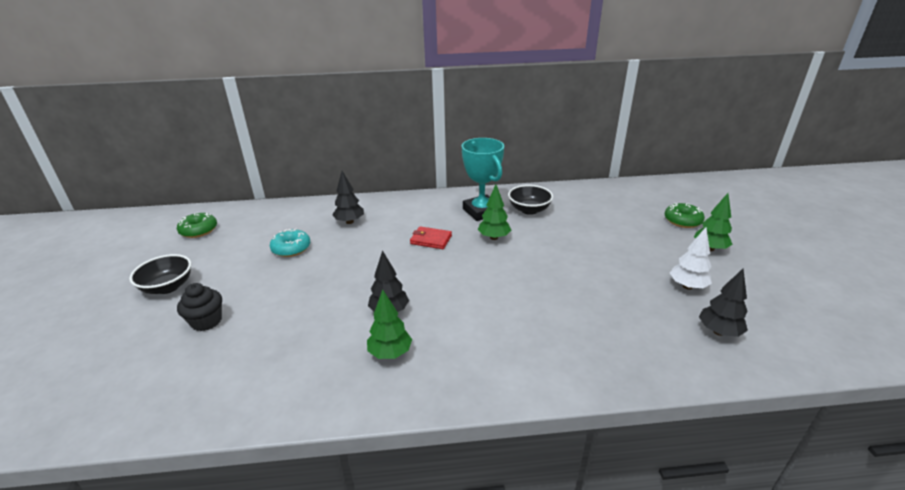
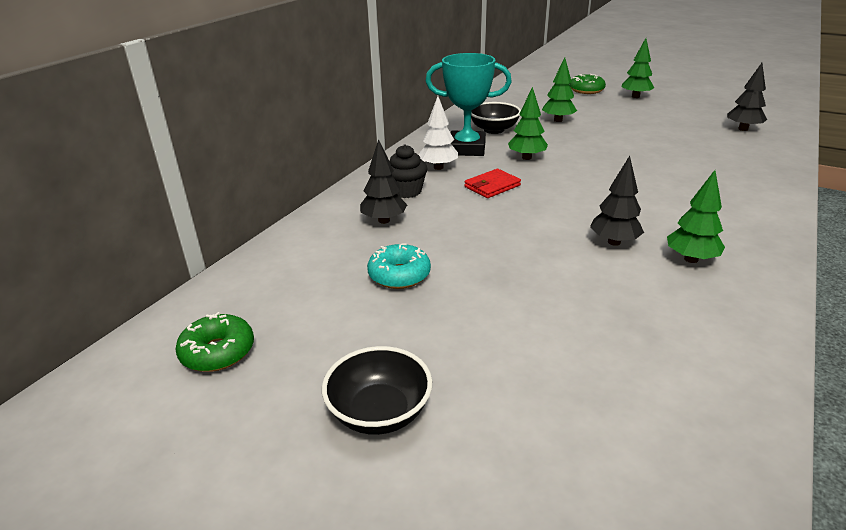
camera: 55 degrees left, 0 degrees up
(206, 321) = (524, 382): black cupcake -> black cupcake (406, 191)
(587, 228) = (558, 120): none -> green tree
(687, 286) = (679, 118): white tree -> white tree (438, 167)

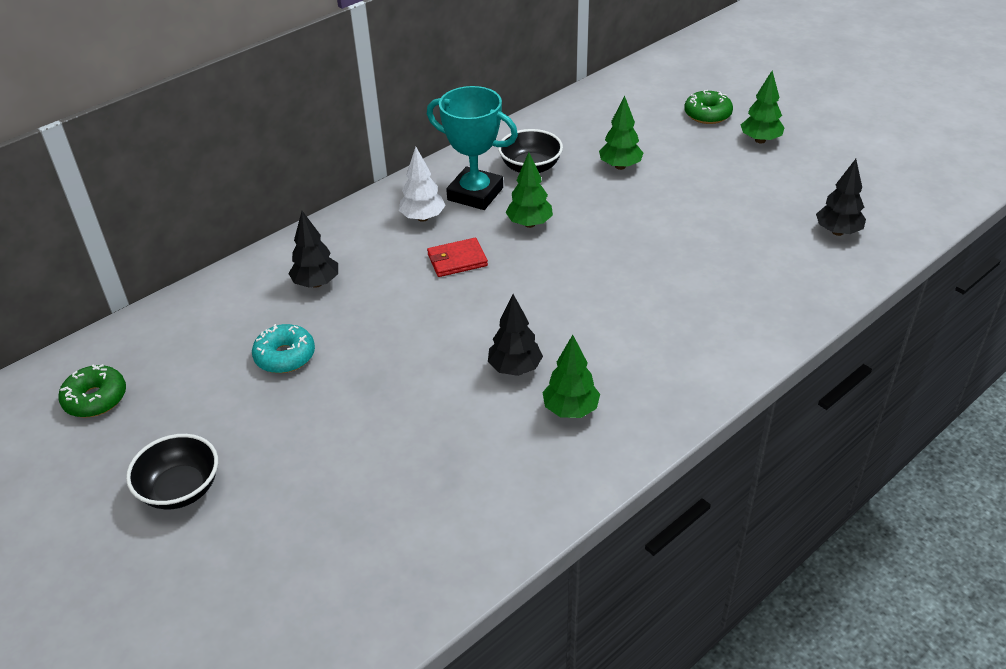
camera: 20 degrees right, 10 degrees up
(406, 191) = (365, 247): black cupcake -> none

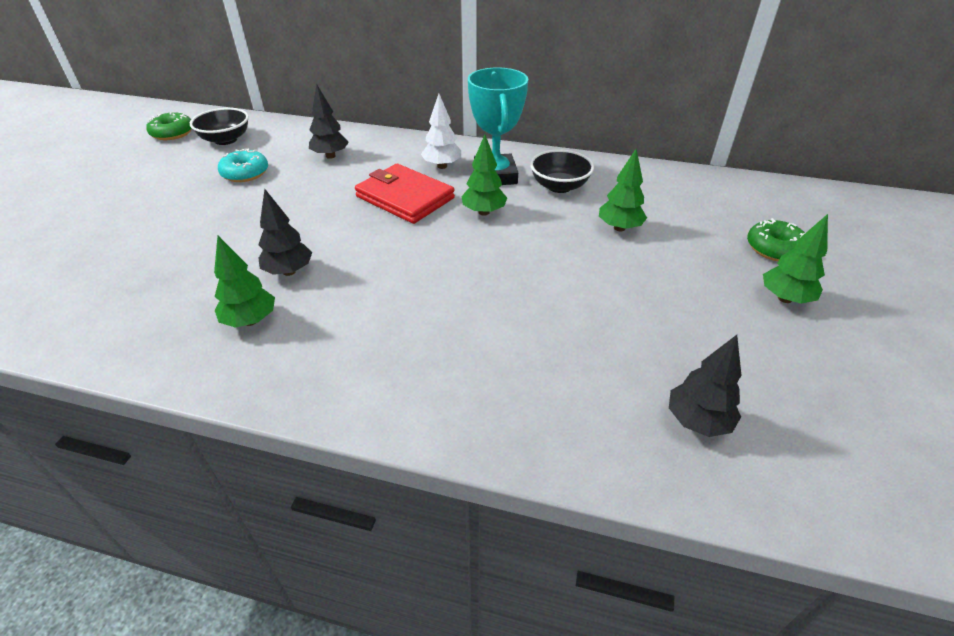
camera: 55 degrees right, 0 degrees up
(180, 489) = (98, 187): black bowl -> black bowl (226, 140)
(457, 260) = (405, 197): red wallet -> red wallet, size x1.73

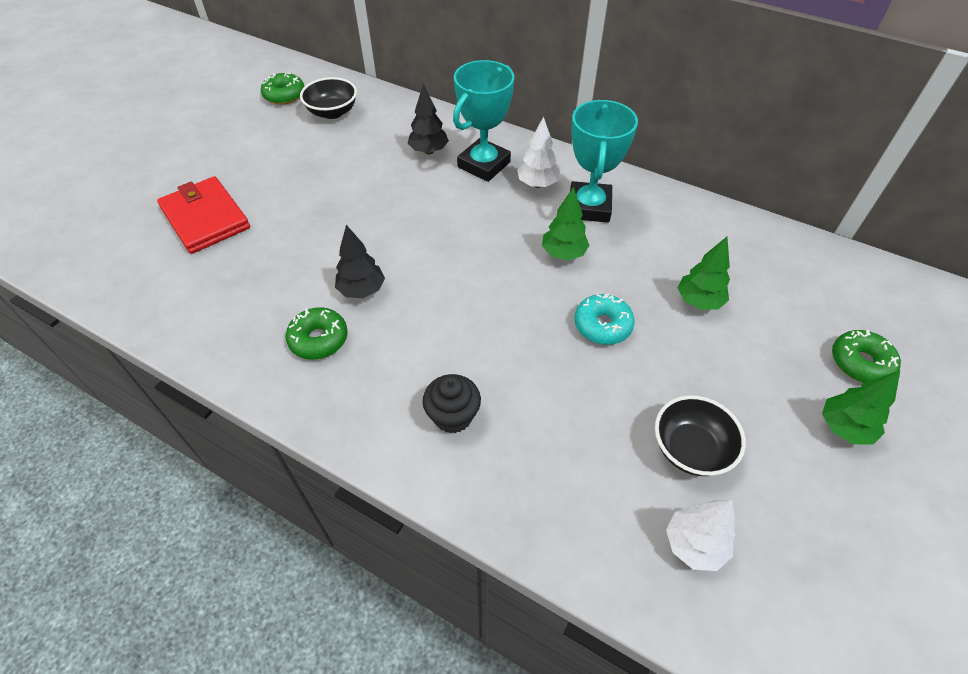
camera: 15 degrees right, 10 degrees up
(245, 173) = (343, 160): turquoise donut -> turquoise donut (602, 325)
(250, 321) = (319, 339): green tree -> green donut
(387, 159) = (484, 165): none -> turquoise trophy
(405, 197) = (489, 219): red wallet -> red wallet (205, 218)
(416, 361) = (453, 416): none -> black cupcake
(559, 186) = (652, 234): black bowl -> black bowl (690, 449)
(697, 421) = (694, 545): black tree -> white tree

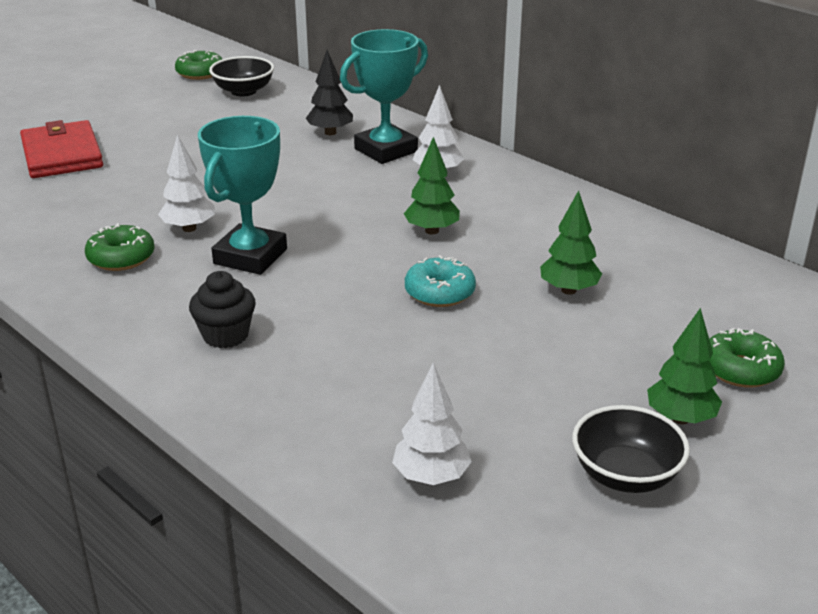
camera: 15 degrees right, 20 degrees down
(362, 290) = (189, 228): black tree -> white tree
(589, 207) = (487, 198): turquoise trophy -> turquoise trophy (250, 256)
(690, 449) = (478, 403): black bowl -> black bowl (625, 475)

